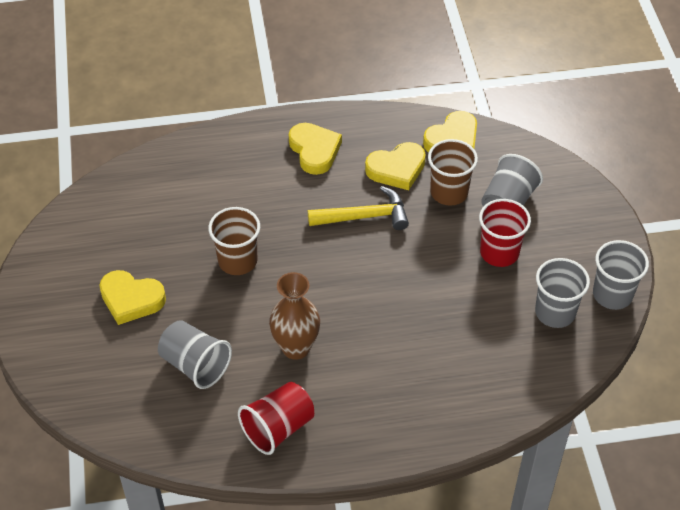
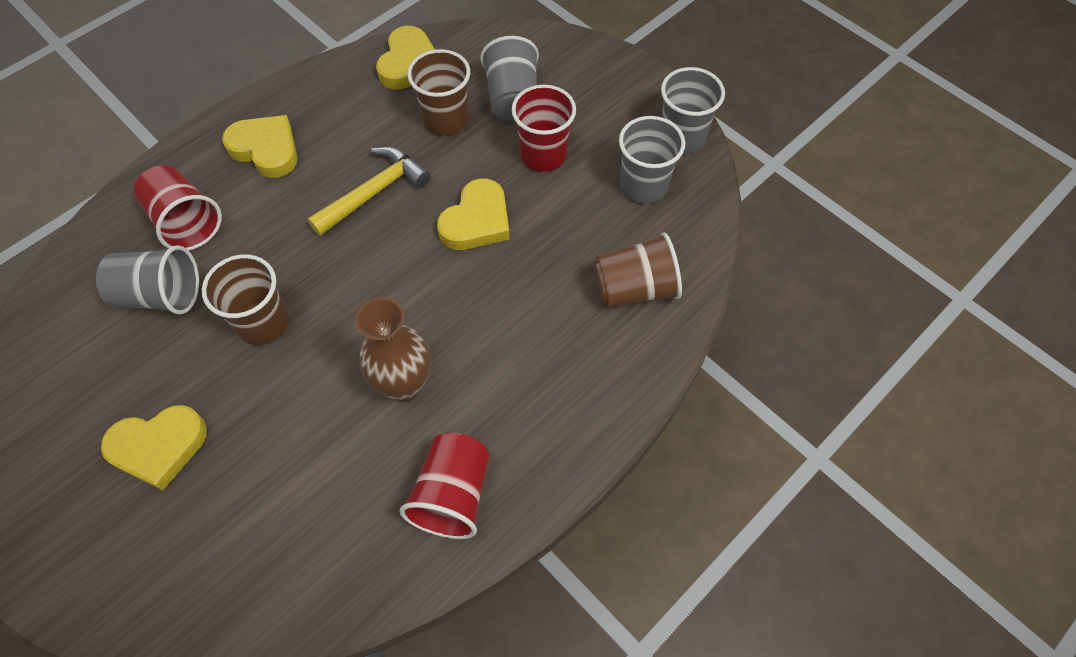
camera: 35 degrees left, 10 degrees up
(195, 365) = (298, 480): grey cup -> grey cup (160, 295)
(233, 172) = (186, 222): none -> red cup
(396, 169) = (372, 123): yellow heart -> yellow heart (477, 221)
(492, 376) = (634, 288): none -> brown cup

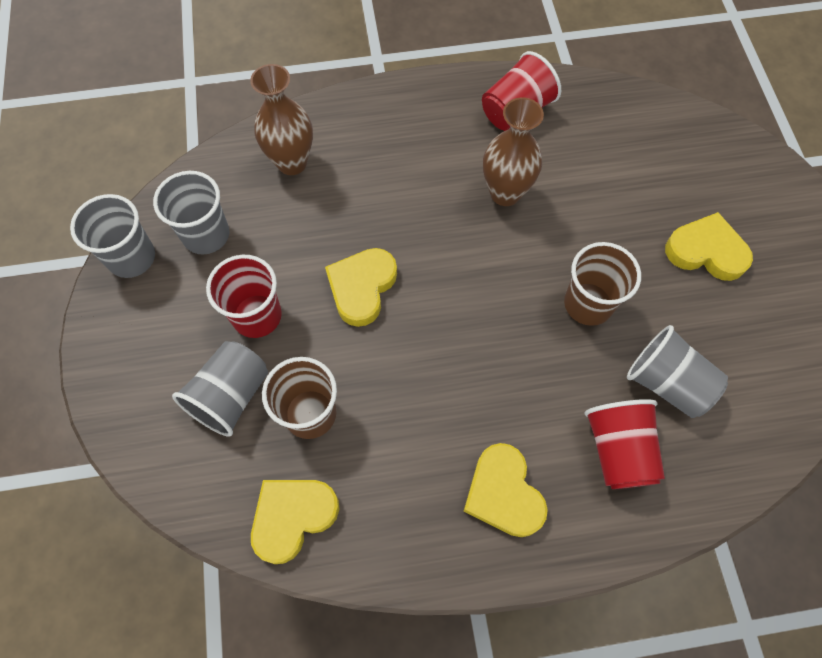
camera: 145 degrees left, 5 degrees up
(374, 192) = (428, 372): yellow hammer -> none
(477, 221) = (362, 288): yellow heart -> yellow heart turned 45 degrees counterclockwise
(634, 288) = (292, 162): brown cup -> brown vase

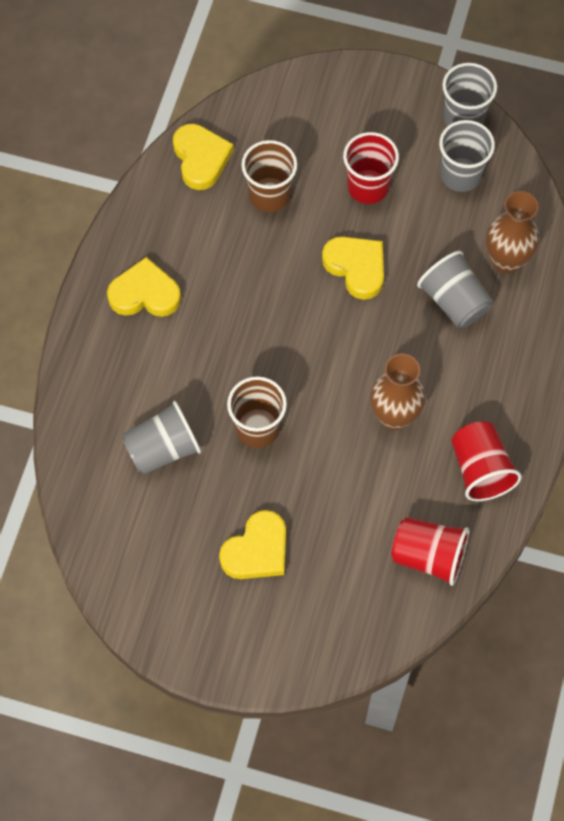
camera: 115 degrees right, 0 degrees up
(231, 396) = (310, 149): grey cup -> grey cup (454, 301)
(618, 450) = (133, 385): red cup -> red cup (428, 556)

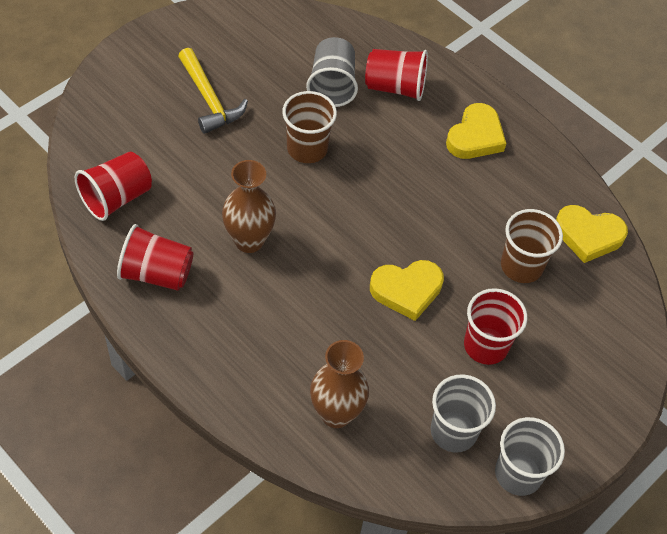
camera: 115 degrees right, 10 degrees down
(127, 392) = (395, 87): none -> red cup
(257, 550) = (209, 99): yellow heart -> yellow hammer
(454, 301) = (323, 346): grey cup -> none

